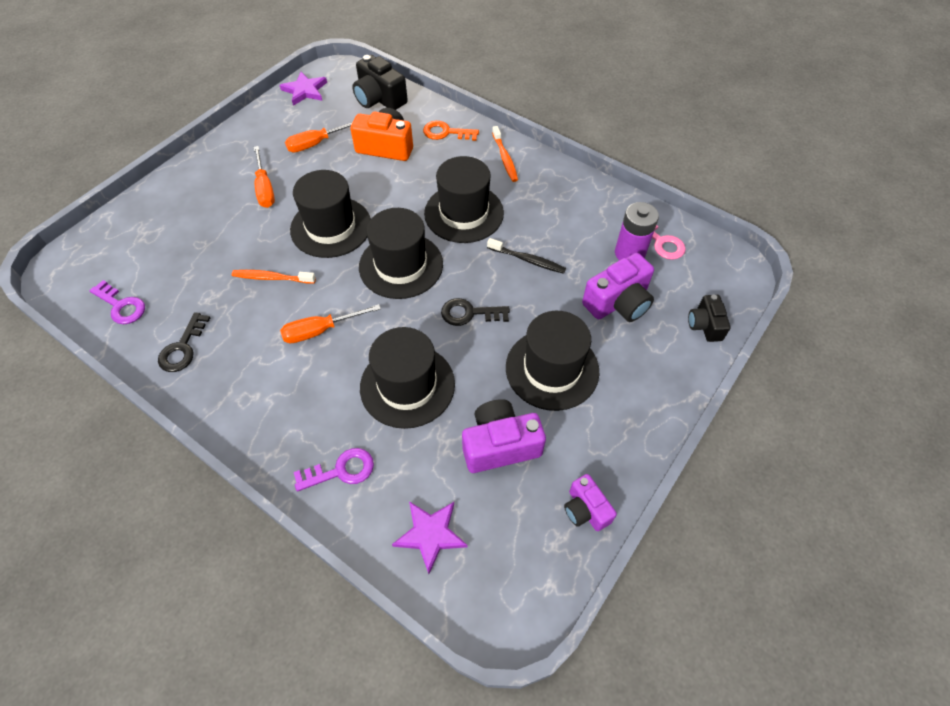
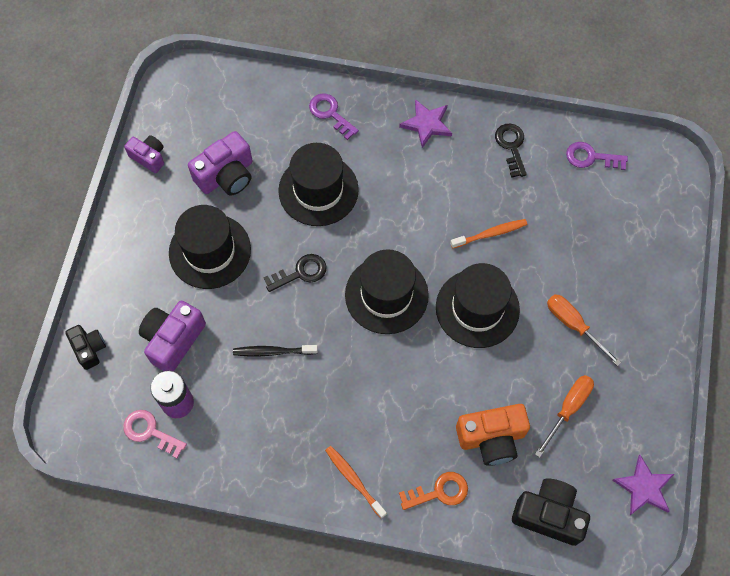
camera: 155 degrees right, 10 degrees up
(321, 330) = (415, 205): orange screwdriver -> none
(341, 470) = (330, 113): purple key -> purple key turned 90 degrees clockwise
(430, 534) = (248, 101): purple star -> purple star (427, 124)
(464, 213) = (360, 382): black hat -> none

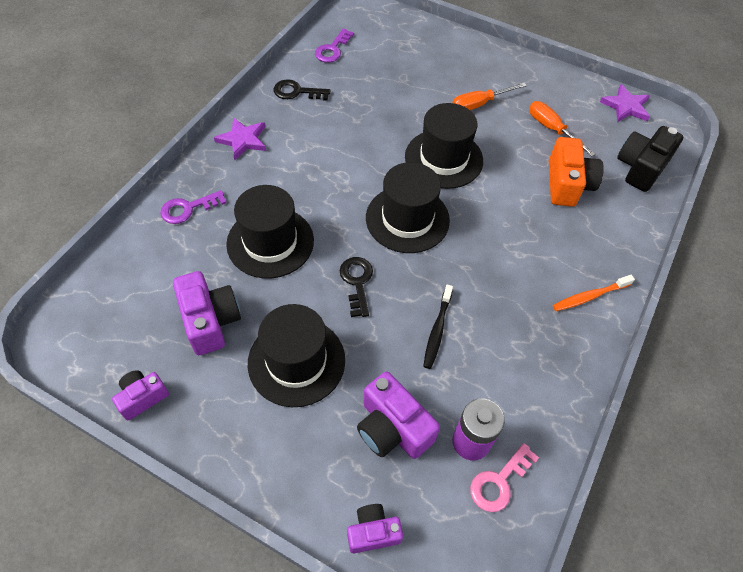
camera: 75 degrees left, 10 degrees down
(89, 349) = (373, 532): black camera -> purple camera
(439, 492) = (611, 234): orange key -> none
(490, 234) = (375, 129): orange toothbrush -> none

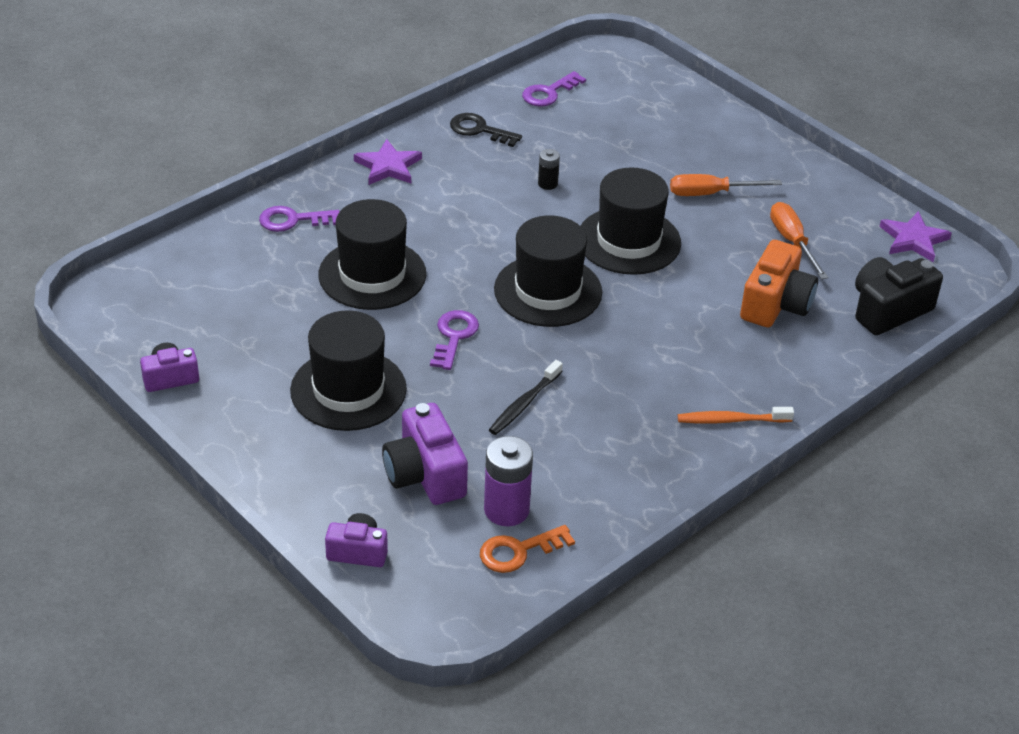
camera: 20 degrees right, 15 degrees down
(210, 321) = (271, 330): purple camera -> none
(357, 282) = (454, 336): black key -> purple key
(365, 125) = (547, 184): none -> black battery
(499, 482) = (518, 551): pink key -> orange key

